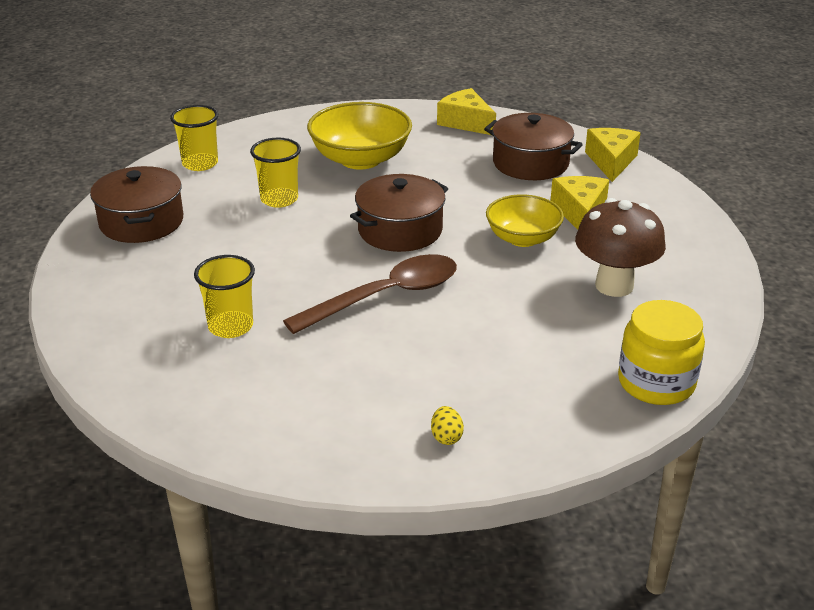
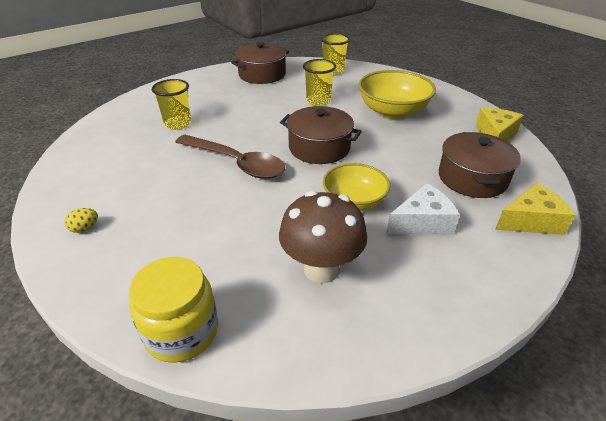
camera: 65 degrees right, 5 degrees up
(580, 212) = (422, 222): yellow cheese -> white cheese

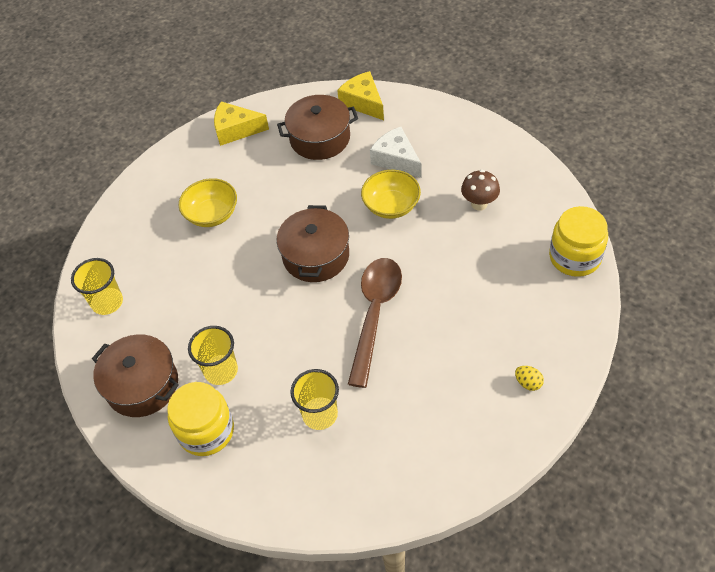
camera: 105 degrees left, 15 degrees up
(210, 88) = (206, 431): none -> yellow jar
(318, 101) = (207, 290): yellow cup -> yellow cup (221, 371)
(321, 269) = (479, 204): brown mushroom -> brown mushroom, size x0.60
(392, 111) = (212, 214): yellow bowl -> yellow bowl, size x0.66

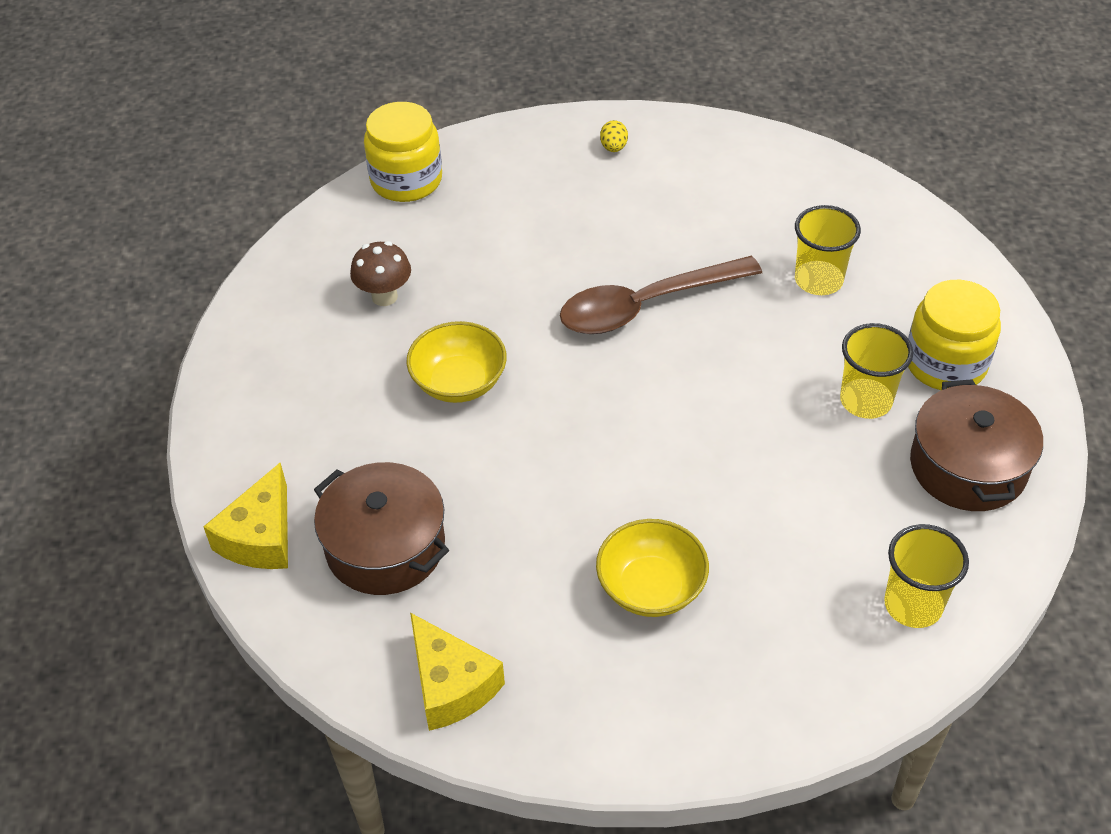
camera: 130 degrees left, 5 degrees down
(316, 256) = (613, 413): brown pot -> none
(396, 159) = (364, 424): white cheese -> none

